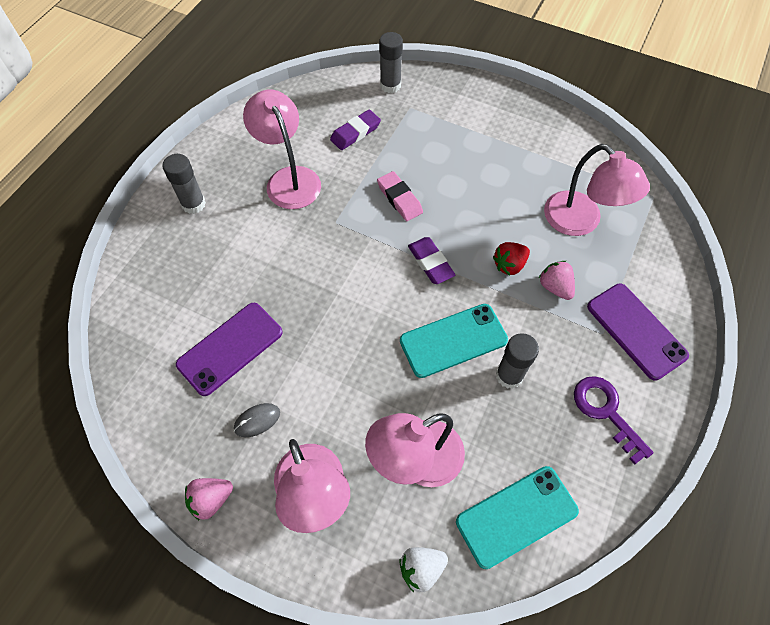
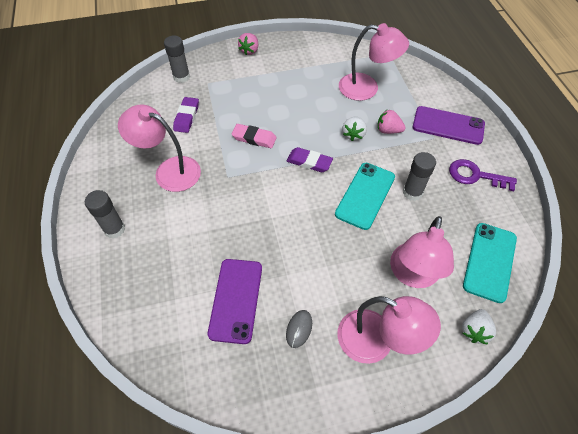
camera: 40 degrees left, 5 degrees down
(211, 499) = (319, 401): pink strawberry -> pink strawberry (249, 51)
(509, 265) = (353, 134): red strawberry -> white strawberry

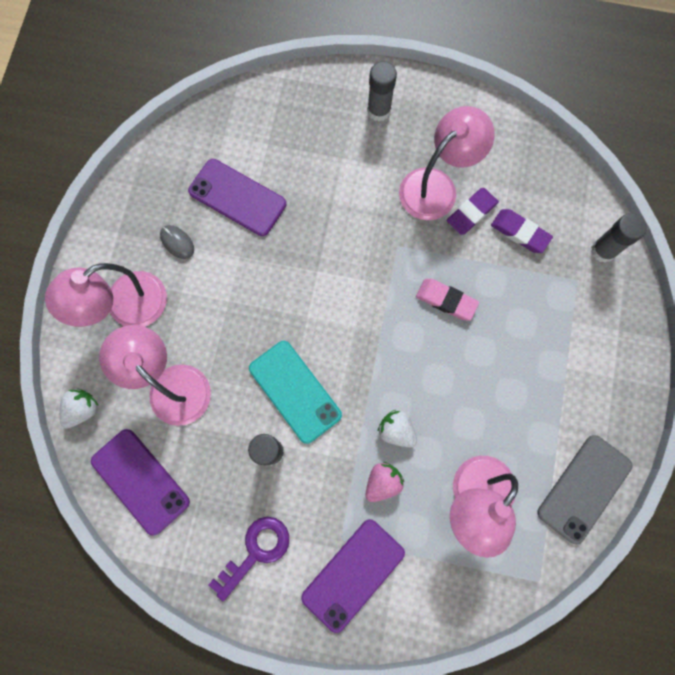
camera: 115 degrees right, 20 degrees up
(249, 51) = (628, 365): pink strawberry -> none
(254, 138) = (446, 300): pink eraser -> pink eraser turned 75 degrees clockwise
(309, 162) = (376, 350): purple eraser -> purple eraser (471, 213)
(329, 50) = (584, 488): none -> grey phone
(474, 330) = (83, 409): white strawberry -> white strawberry turned 75 degrees clockwise
(490, 262) = (140, 481): turquoise phone -> purple phone

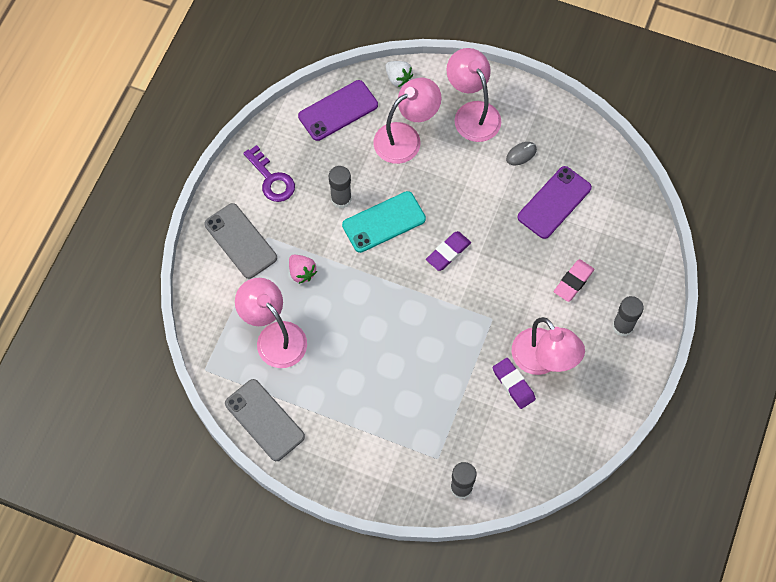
camera: 100 degrees right, 10 degrees down
(353, 574) = (240, 241): purple phone -> grey phone
(396, 430) = (339, 289): white strawberry -> none
(446, 300) = (438, 347): pink eraser -> pink eraser (573, 282)
(520, 232) = (489, 420): purple eraser -> purple eraser (448, 252)

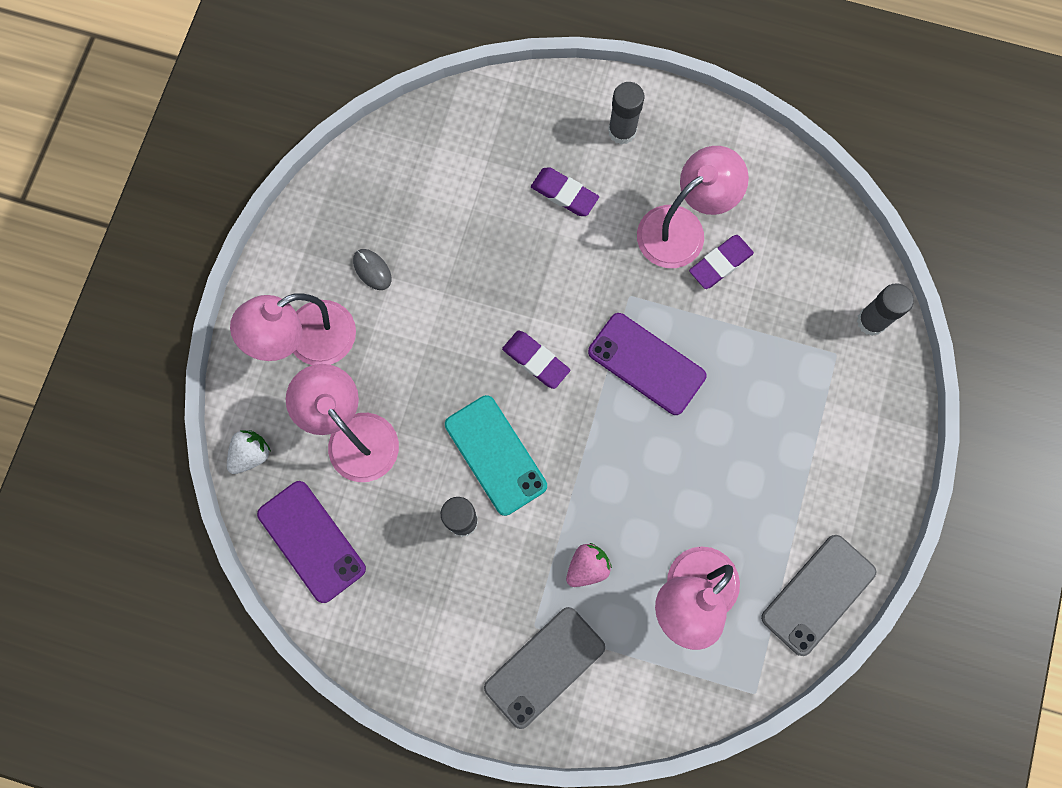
camera: 95 degrees left, 10 degrees up
(271, 179) = (437, 631): purple key -> none
(554, 202) = (446, 222): purple phone -> purple phone (646, 363)
(573, 282) = (564, 194): pink eraser -> purple eraser

